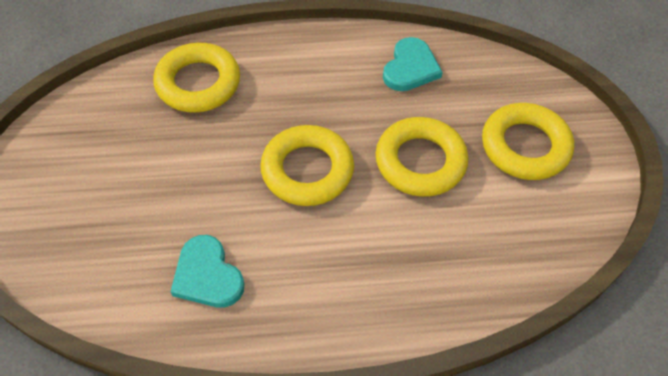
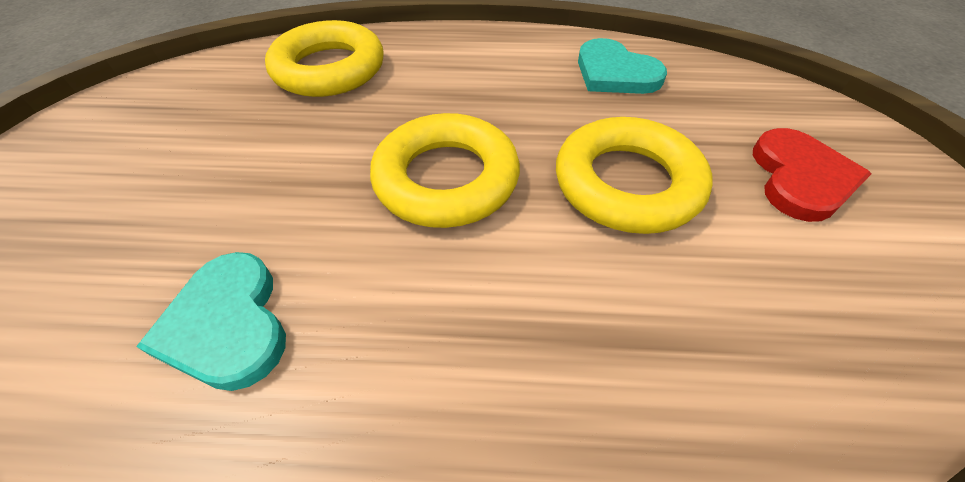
camera: 10 degrees right, 5 degrees down
(410, 68) = (615, 73): turquoise heart -> turquoise heart turned 105 degrees clockwise
(525, 146) = (800, 178): yellow ring -> red heart

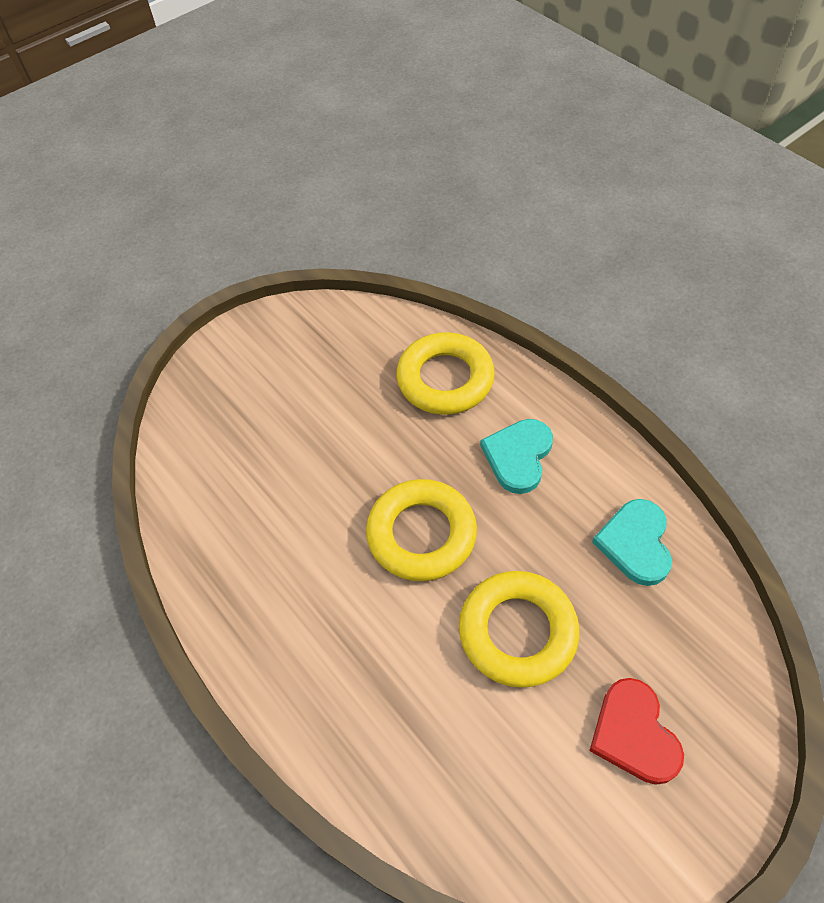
camera: 50 degrees right, 5 degrees up
(227, 324) = (251, 531): turquoise heart -> turquoise heart (518, 456)
(800, 178) = (634, 733): red heart -> red heart turned 105 degrees clockwise

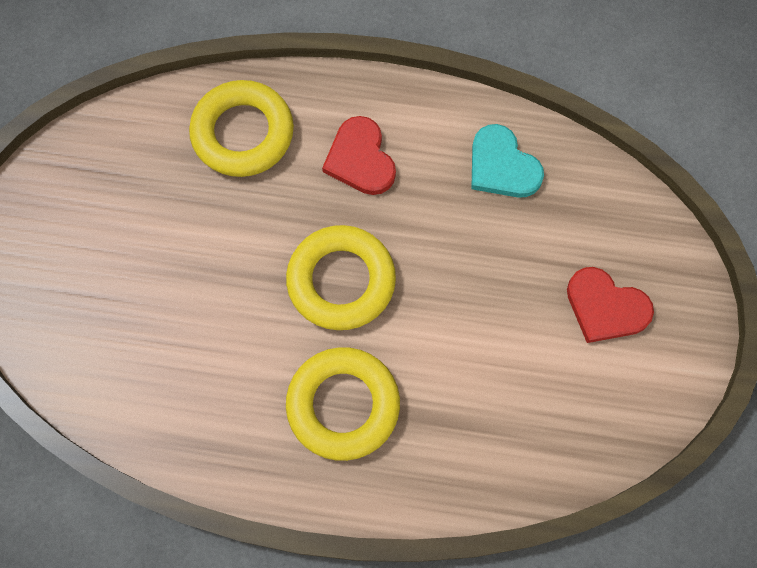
camera: 45 degrees left, 15 degrees up
(517, 632) = (474, 299): yellow ring -> yellow ring (343, 405)
(518, 456) = (360, 159): turquoise heart -> red heart

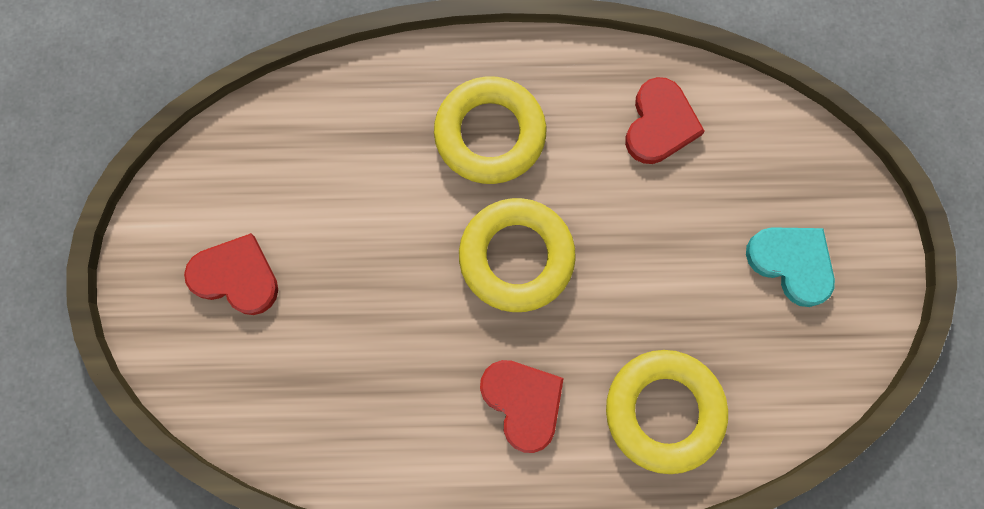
camera: 170 degrees right, 5 degrees up
(171, 386) = (660, 124): none -> red heart
(502, 166) = (360, 422): turquoise heart -> turquoise heart (791, 263)

